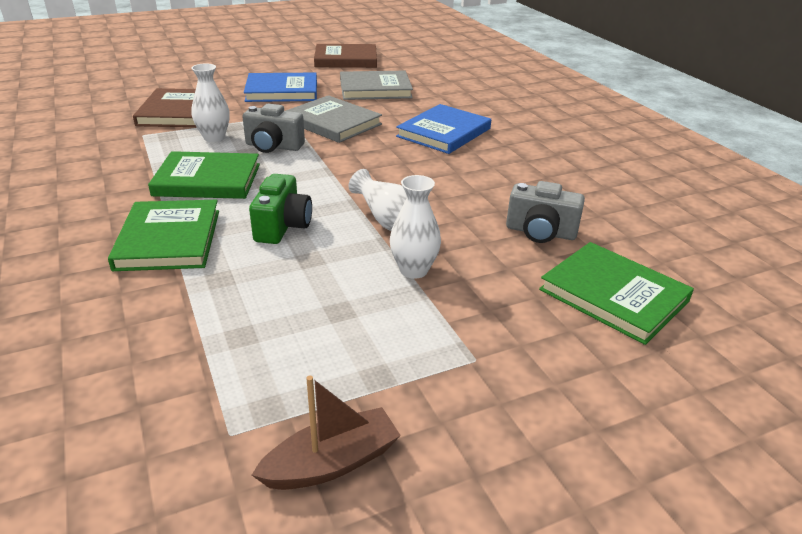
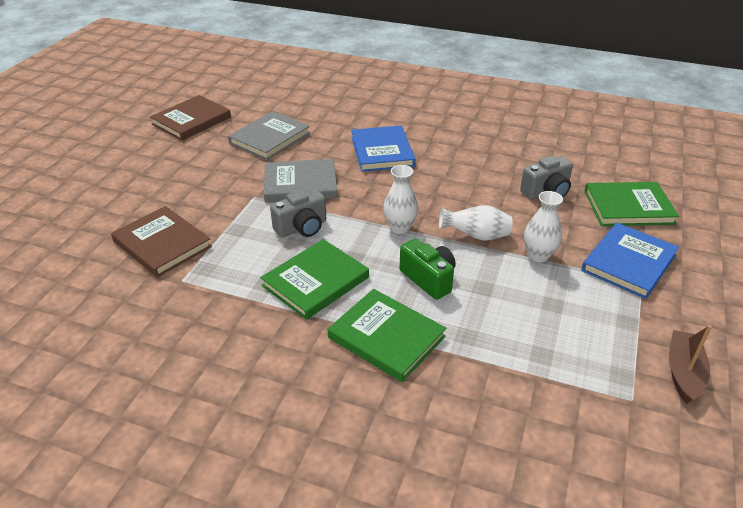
camera: 45 degrees left, 5 degrees up
(214, 138) = (244, 247): white vase -> white vase (400, 228)
(282, 91) = (205, 177): blue book -> blue book (628, 263)

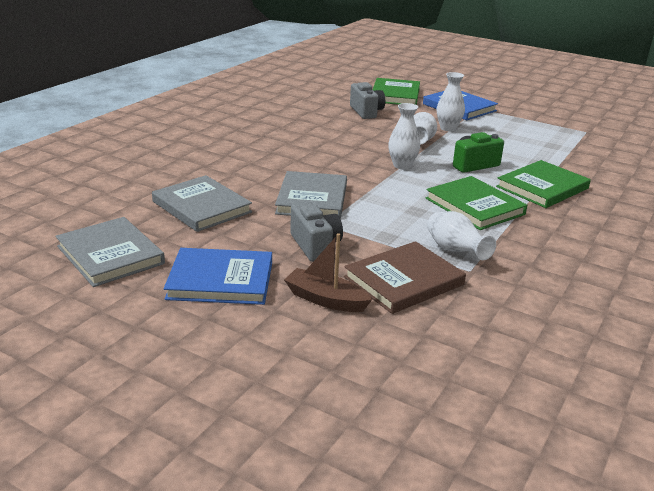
camera: 80 degrees left, 10 degrees down
(191, 121) = (110, 255): brown book -> grey book
(216, 270) = (455, 251): none -> white vase
(302, 228) = (391, 205): grey camera -> grey camera (315, 246)
(382, 151) = (269, 156): blue book -> blue book (220, 280)
(683, 373) = (561, 116): brown boat -> brown boat (326, 300)

